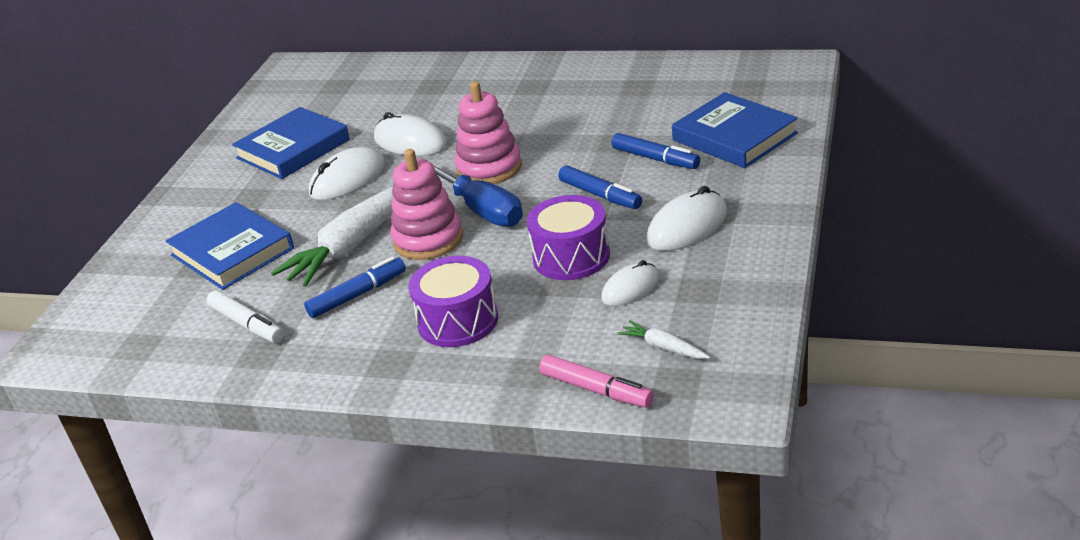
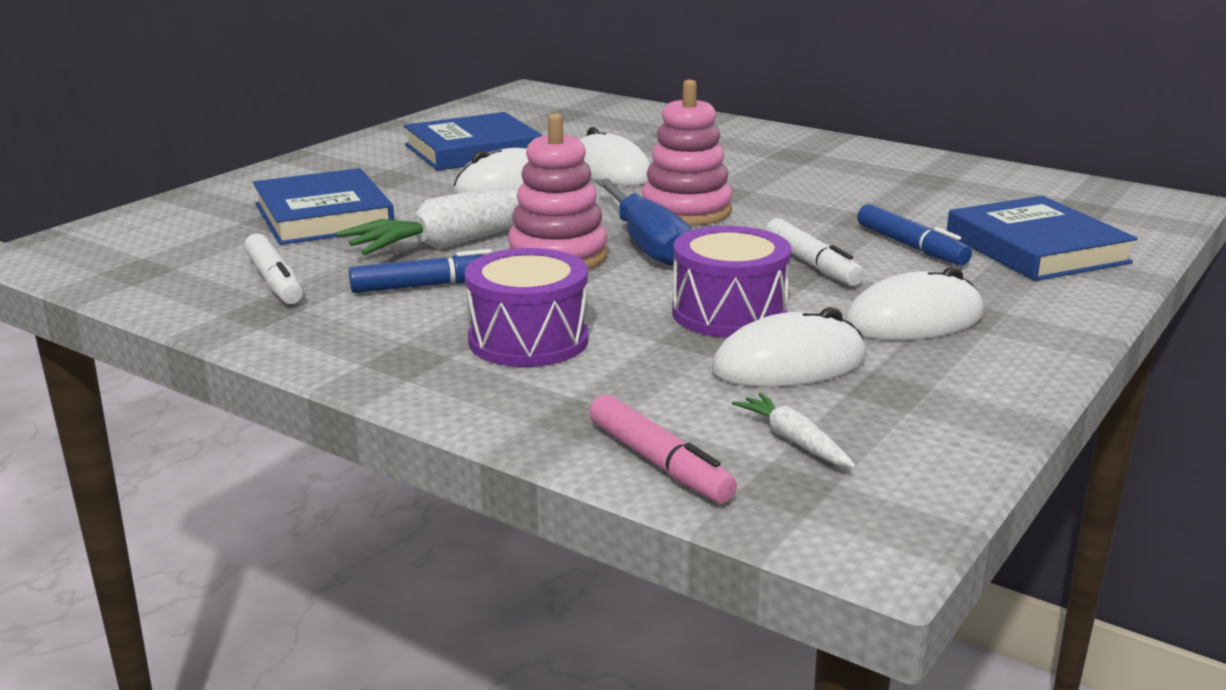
camera: 15 degrees right, 10 degrees down
(600, 195) = (812, 264): blue marker -> white marker
(630, 288) = (789, 364): white mouse -> white mouse, size x1.52

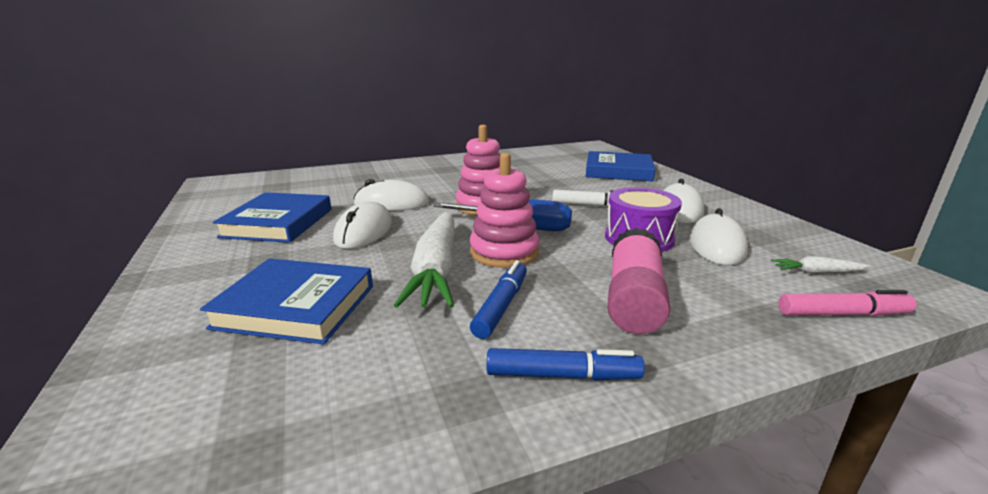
camera: 55 degrees left, 0 degrees up
(274, 281) = (405, 370): white marker -> none
(528, 340) = (633, 299): purple drum -> pink glue stick
(911, 246) = (592, 185): blue marker -> blue marker (562, 375)

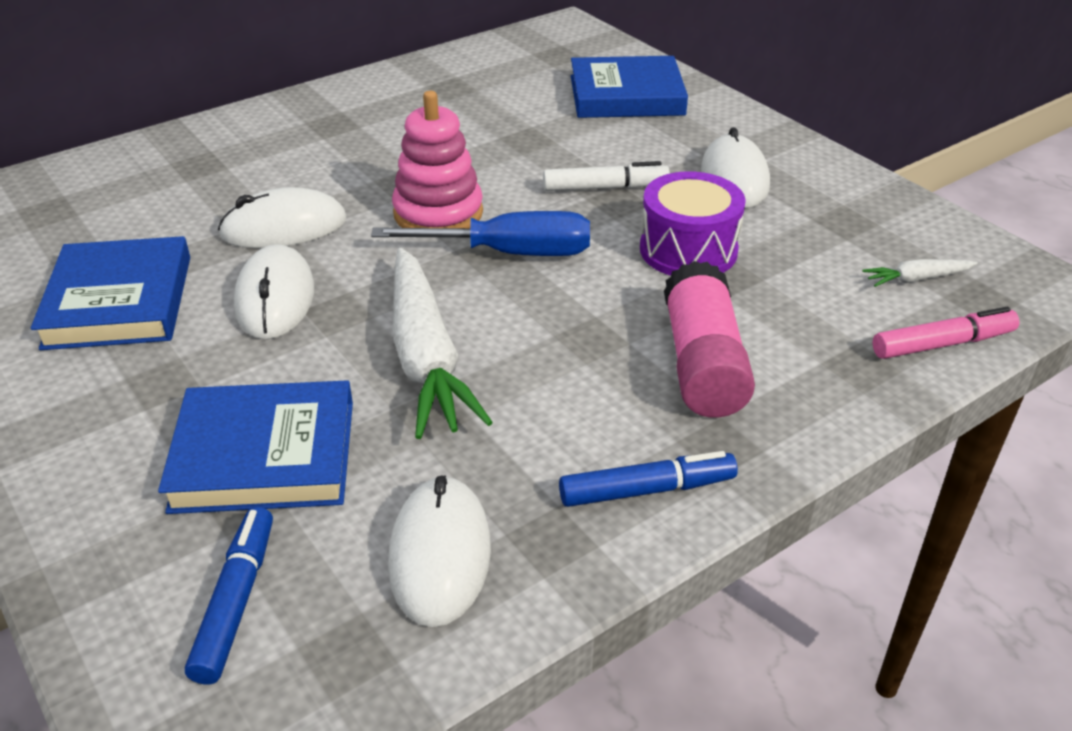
camera: 15 degrees left, 15 degrees up
(501, 306) = (541, 404): blue marker -> blue marker (236, 601)
(504, 252) = (508, 308): pink stacking toy -> none
(716, 245) = (793, 248): white mouse -> white mouse (439, 555)

